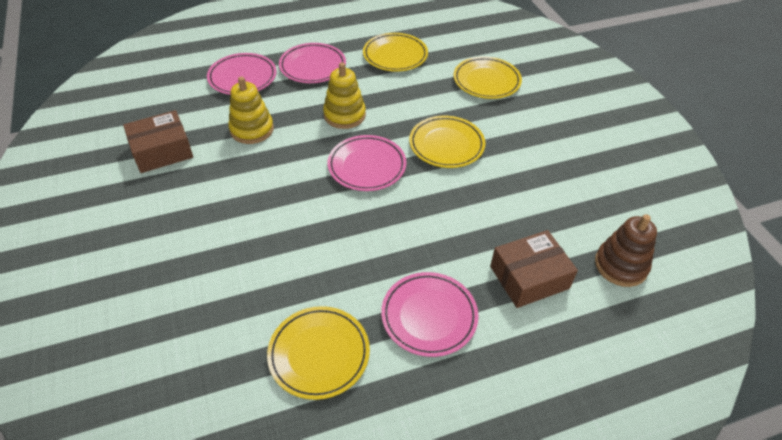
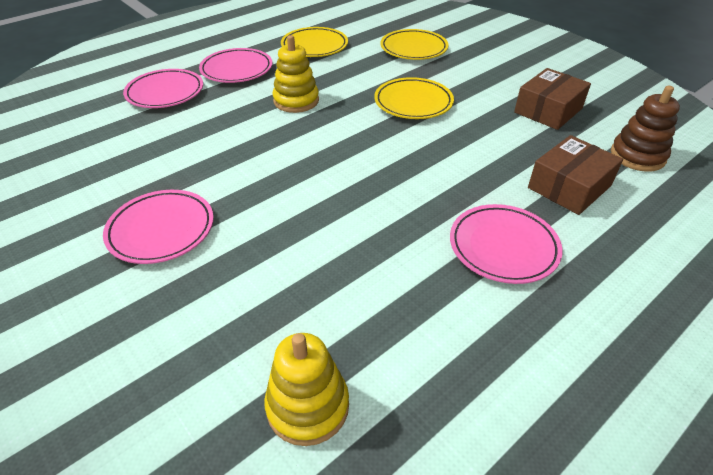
camera: 20 degrees left, 5 degrees down
(162, 151) = (106, 176): brown box -> brown box (548, 110)
(252, 129) = (203, 134): yellow stacking toy -> yellow stacking toy (307, 406)
(319, 354) = (415, 319): yellow plate -> none
(367, 166) = (348, 136): pink plate -> pink plate (161, 230)

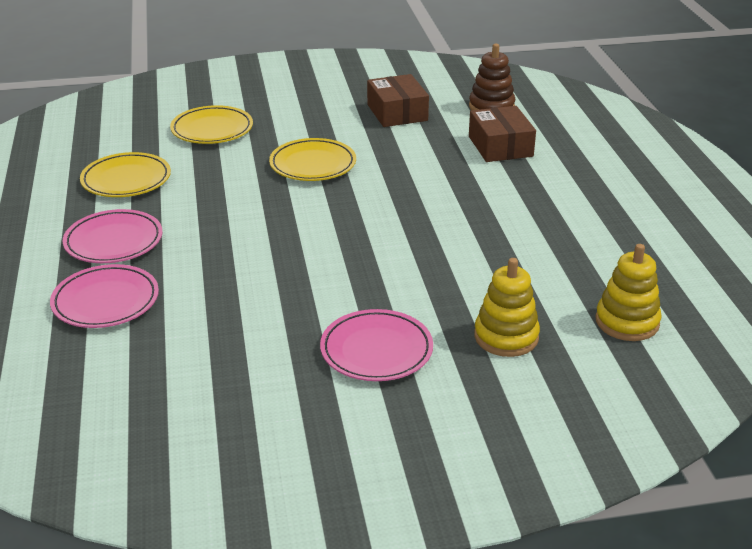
camera: 60 degrees left, 10 degrees down
(296, 101) = (232, 223): yellow stacking toy -> yellow stacking toy (506, 337)
(503, 247) = (540, 197): pink plate -> none

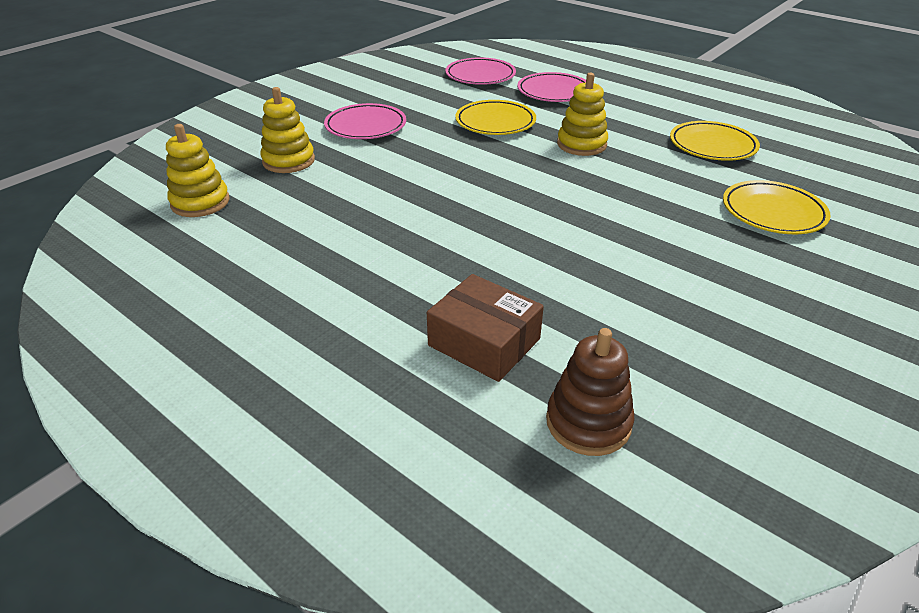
camera: 140 degrees right, 5 degrees up
(114, 241) = (620, 114): pink plate -> pink plate (480, 76)
(217, 228) = (581, 144): none -> yellow stacking toy
(313, 164) = (621, 220): yellow plate -> yellow plate (495, 122)
(397, 112) = (674, 335): brown box -> none

